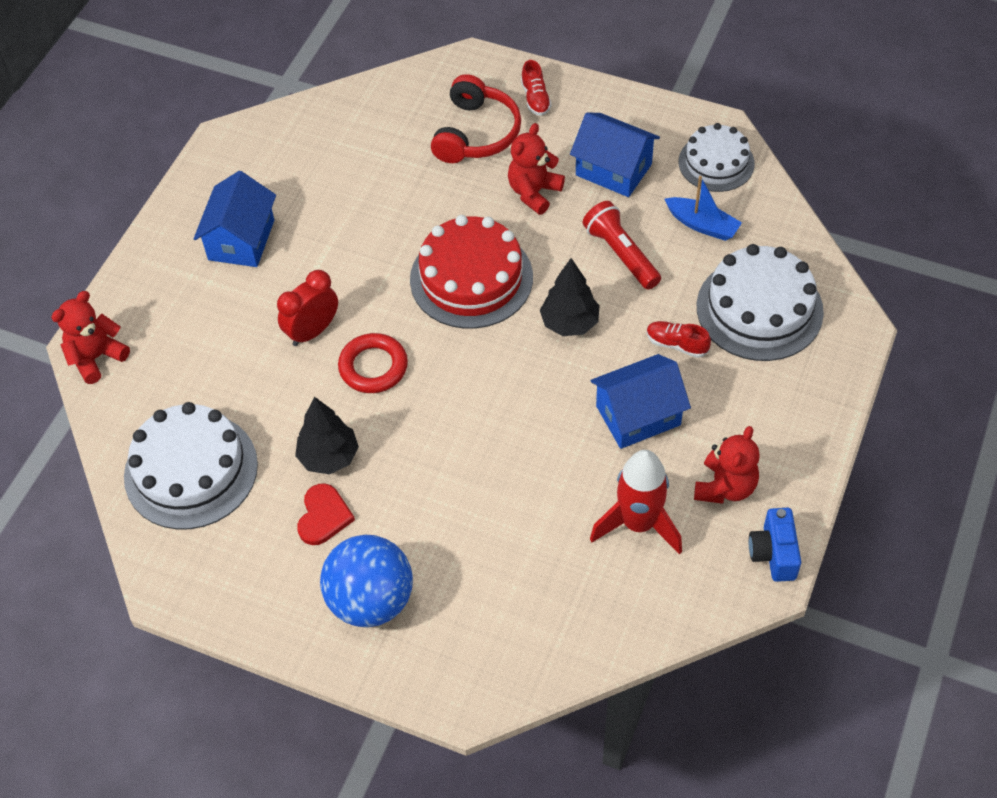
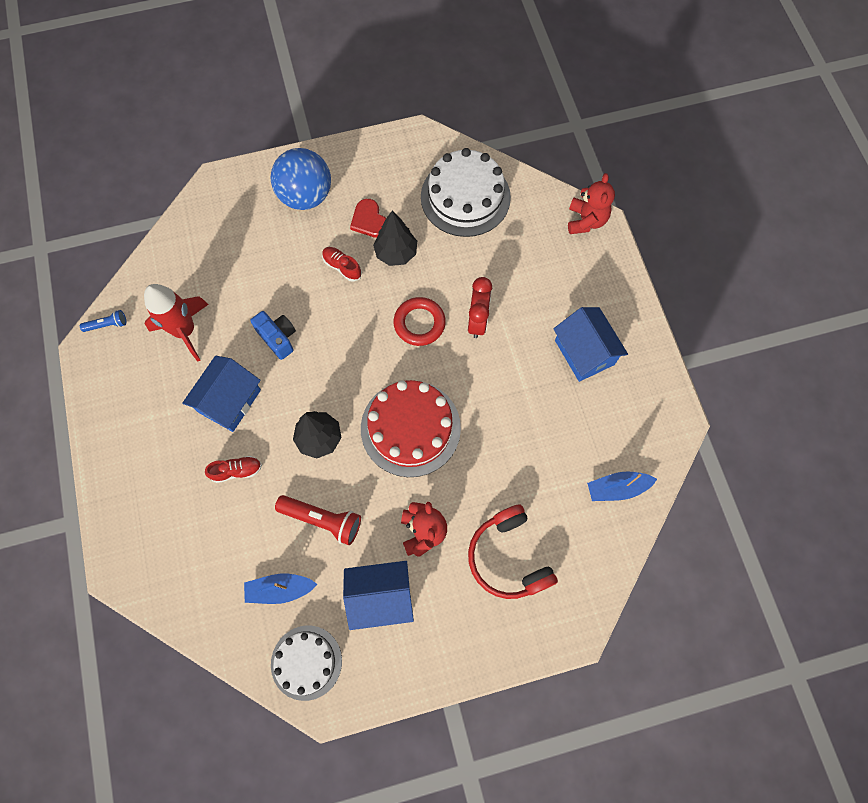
camera: 140 degrees right, 15 degrees up
(333, 125) = (617, 488): none -> blue boat
(535, 98) = (492, 627): red shoe -> red shoe (342, 267)
(725, 487) = (145, 388): red teddy bear -> none
(729, 592) = (107, 325): none -> blue flashlight
(759, 309) = (195, 540): white cake -> none
(773, 553) = (92, 365): blue camera -> blue camera (278, 338)

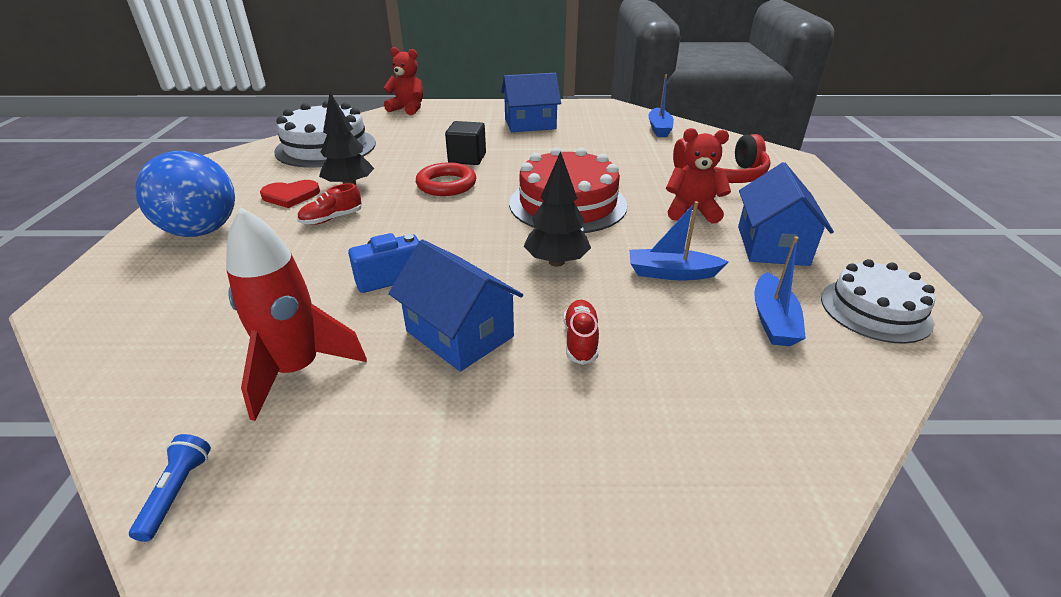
camera: 75 degrees left, 35 degrees down
(322, 520) = (671, 273): red flashlight -> blue boat
(477, 321) = (467, 158): red clock -> black cube

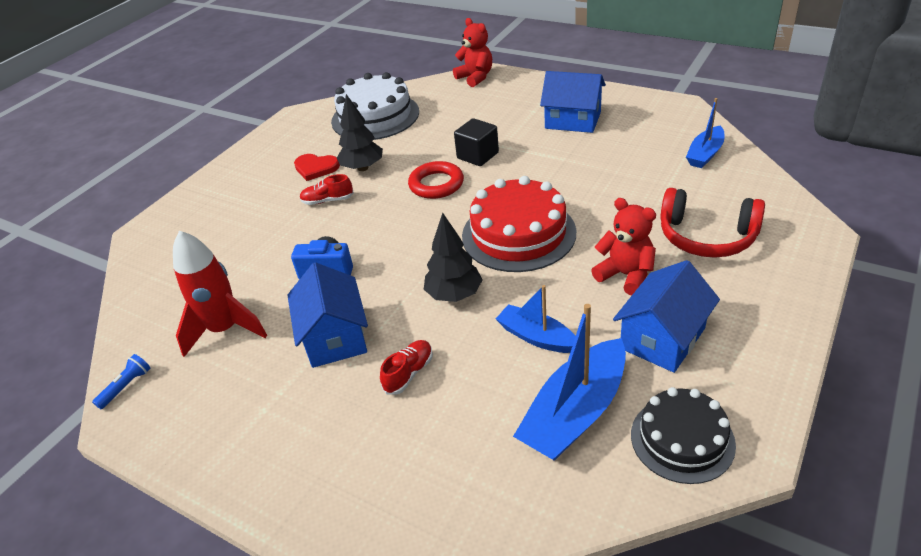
camera: 35 degrees right, 5 degrees up
(202, 231) = (241, 190): blue ball -> none
(773, 320) = (575, 413): blue boat -> blue boat, size x1.64
(875, 310) = (682, 439): white cake -> black cake

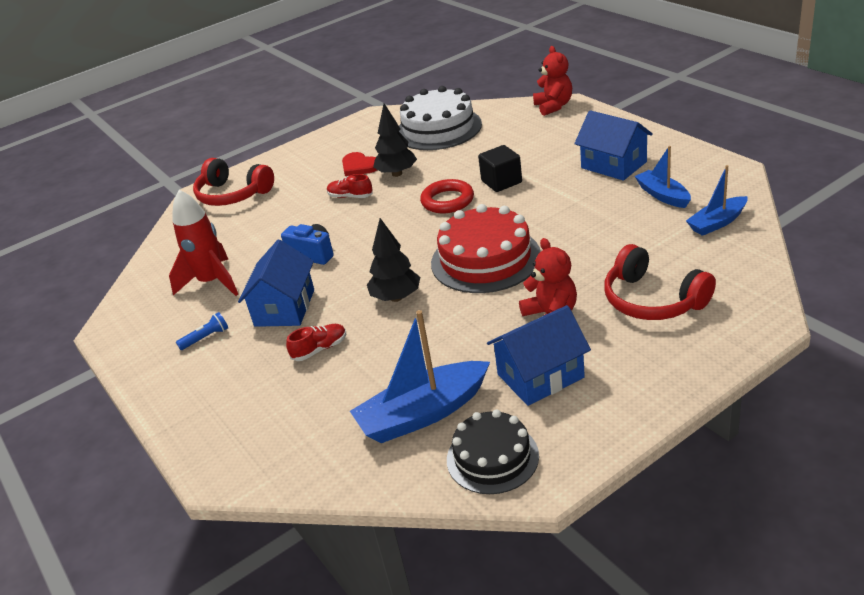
camera: 25 degrees right, 5 degrees down
(126, 387) = (124, 306): blue flashlight -> blue flashlight (206, 338)
(186, 226) = (233, 194): none -> red headphones
(536, 337) = (437, 347): blue boat -> blue boat (662, 195)

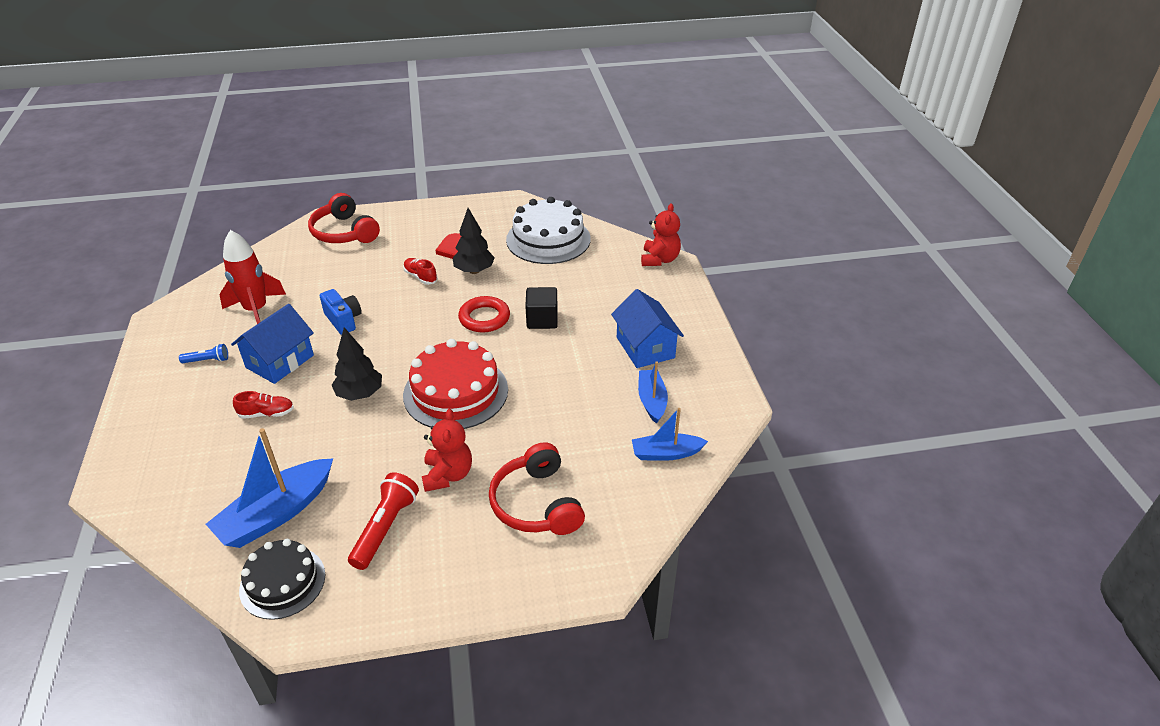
camera: 20 degrees right, 5 degrees up
(423, 414) = (276, 513): blue boat -> blue boat turned 45 degrees counterclockwise
(540, 376) = (385, 528): blue house -> red flashlight

